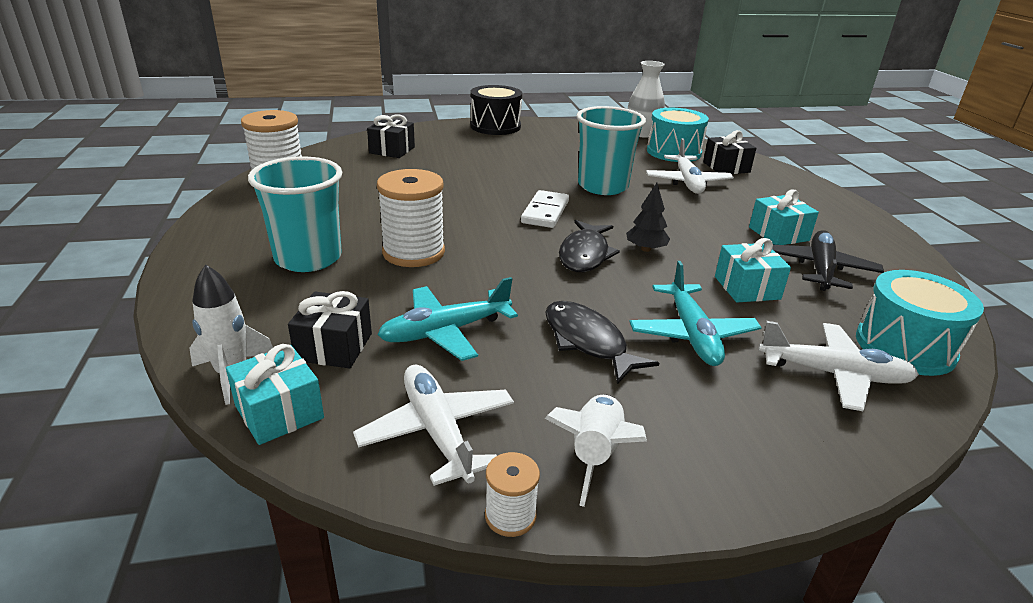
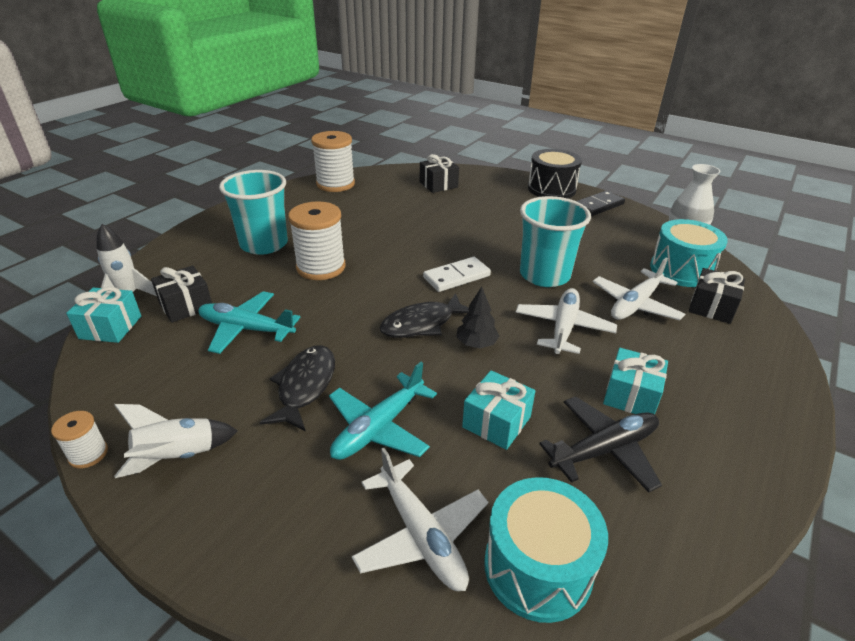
camera: 45 degrees right, 5 degrees up
(437, 431) = (143, 384): white plane -> white plane (563, 327)
(551, 128) = (598, 206): none -> black domino

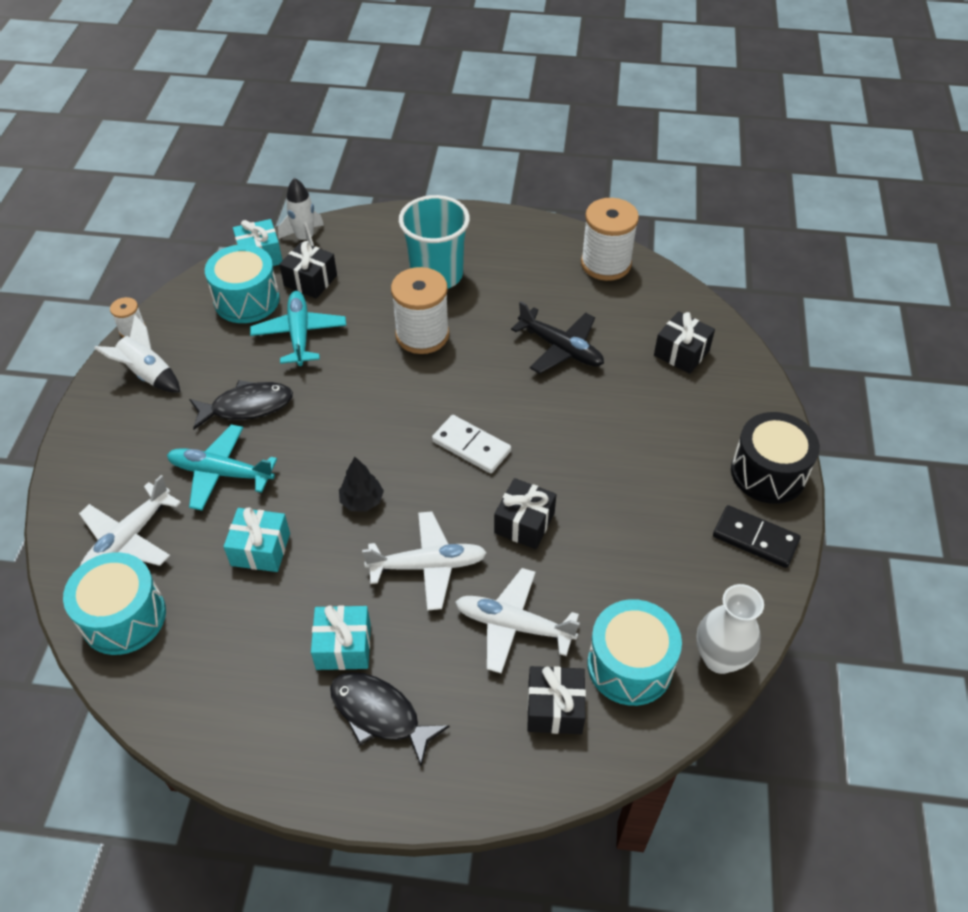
camera: 65 degrees right, 15 degrees up
(159, 351) = (247, 300): none -> turquoise drum
(422, 324) = (371, 449): black fish -> black fish (379, 714)
(544, 275) = (524, 523): turquoise cup -> black gift
(604, 450) = (259, 637): black plane -> black plane (561, 348)

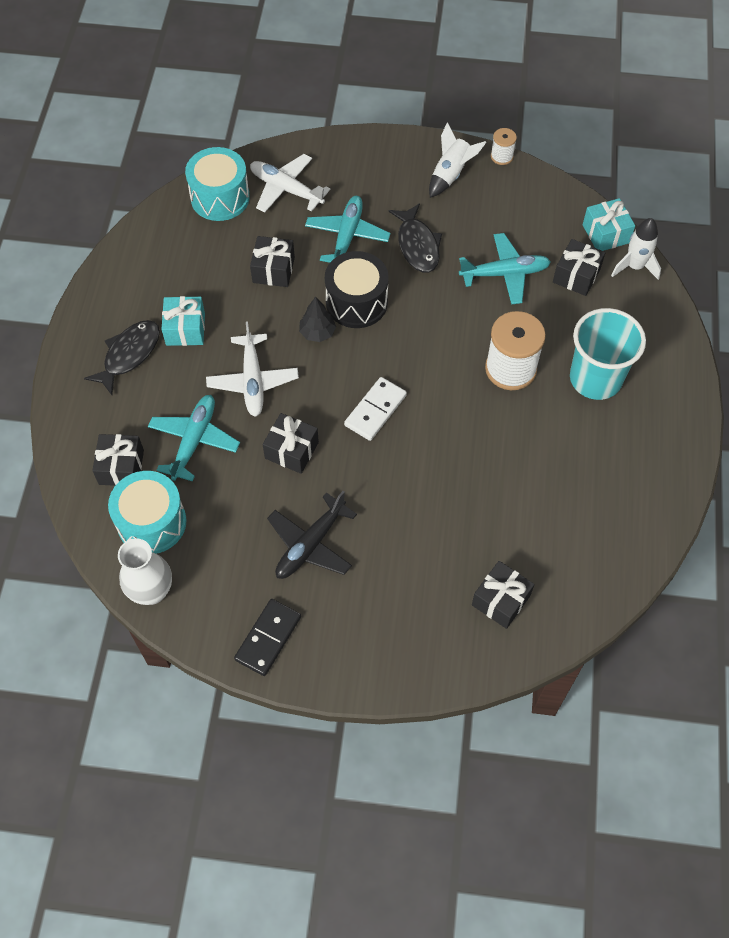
camera: 90 degrees right, 10 degrees up
(247, 300) = (545, 230): turquoise drum -> none
(260, 549) = (273, 270): turquoise gift -> black gift
(513, 625) = (194, 440): white plane -> turquoise plane
(561, 348) = (500, 487): black plane -> black plane (310, 544)
(606, 264) = (631, 537): white spool -> none
(768, 473) = (343, 662): black drum -> black drum (356, 302)

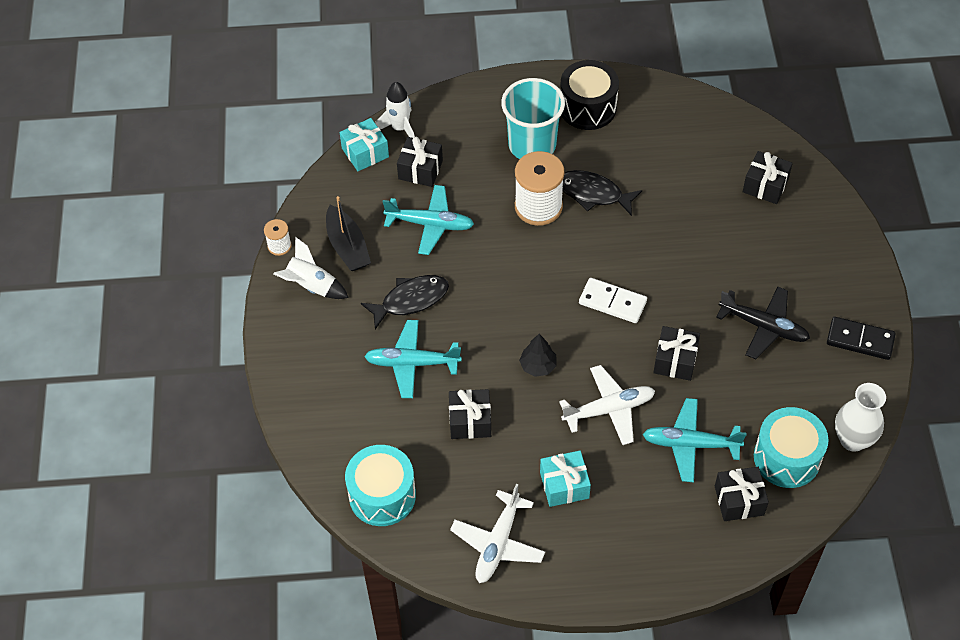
camera: 100 degrees left, 5 degrees down
(129, 355) = (609, 530): black fish -> black fish (593, 194)
(286, 189) = (358, 433): white plane -> white plane (498, 543)
(356, 302) = (493, 339): black drum -> black drum (588, 107)
(491, 206) = (347, 246): none -> black boat
(505, 274) = (430, 224): turquoise plane -> turquoise plane turned 120 degrees clockwise

